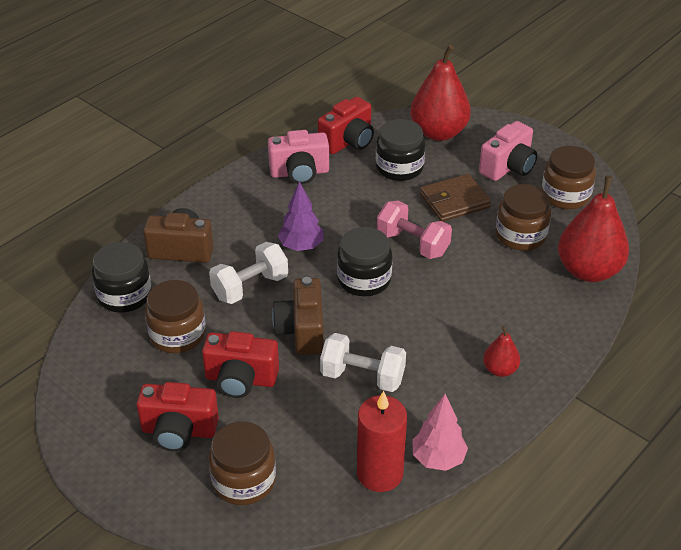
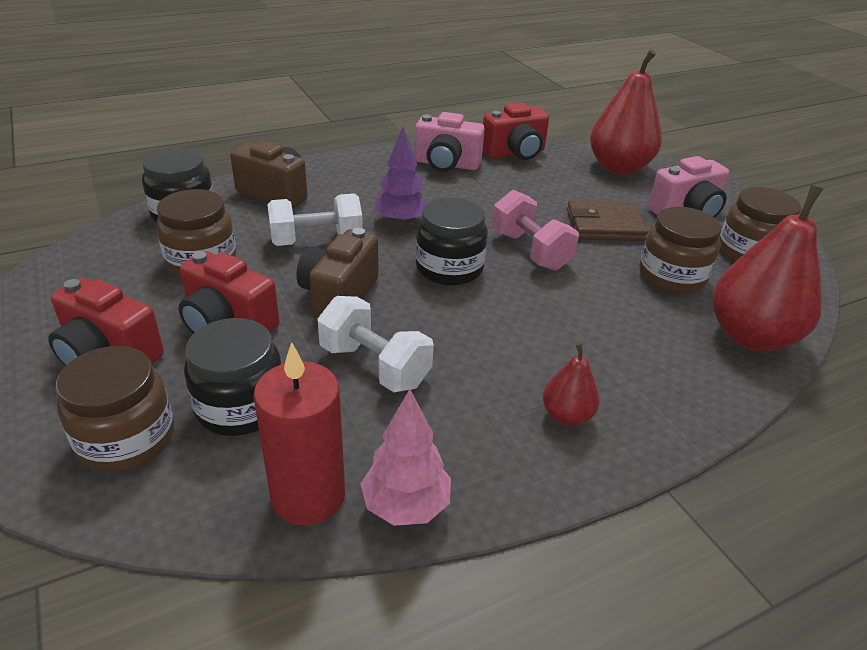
camera: 20 degrees right, 5 degrees down
(399, 167) = (557, 184): black jar -> black jar (240, 406)

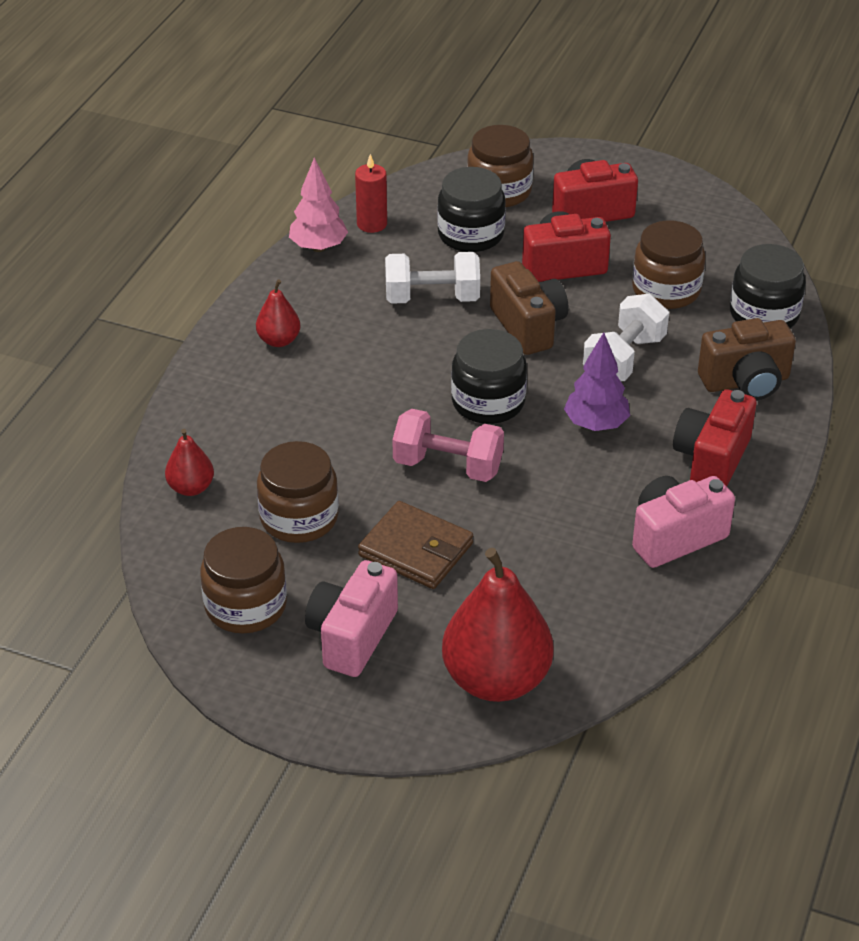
camera: 140 degrees right, 5 degrees up
(308, 496) = (372, 224): red candle -> red candle, size x0.63
(515, 153) = (637, 617): red camera -> red camera (711, 459)
(604, 225) = (416, 549): brown wallet -> brown wallet turned 75 degrees clockwise
(750, 336) = (191, 488): red pear -> red pear, size x0.49

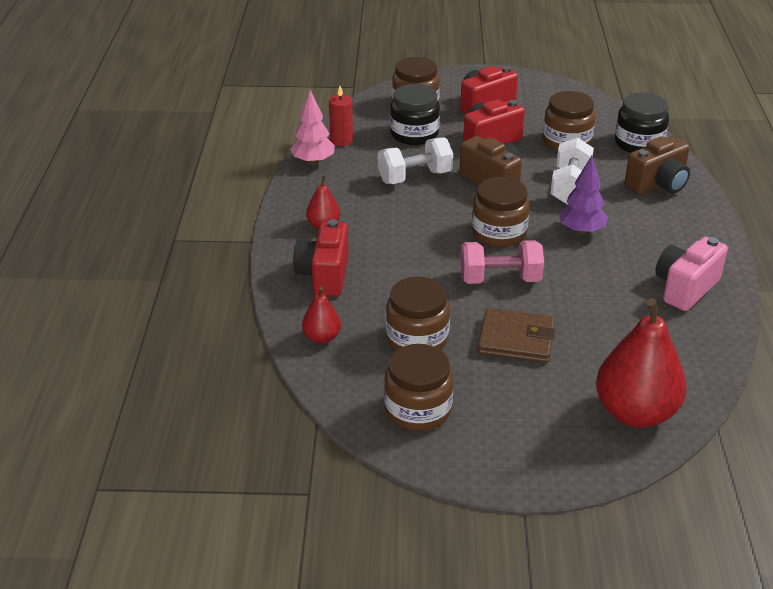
camera: 20 degrees left, 5 degrees down
(352, 636) = (511, 410): pink camera -> none
(488, 402) = (499, 233): black jar -> brown jar
(711, 459) = (671, 235): red camera -> red camera (324, 275)

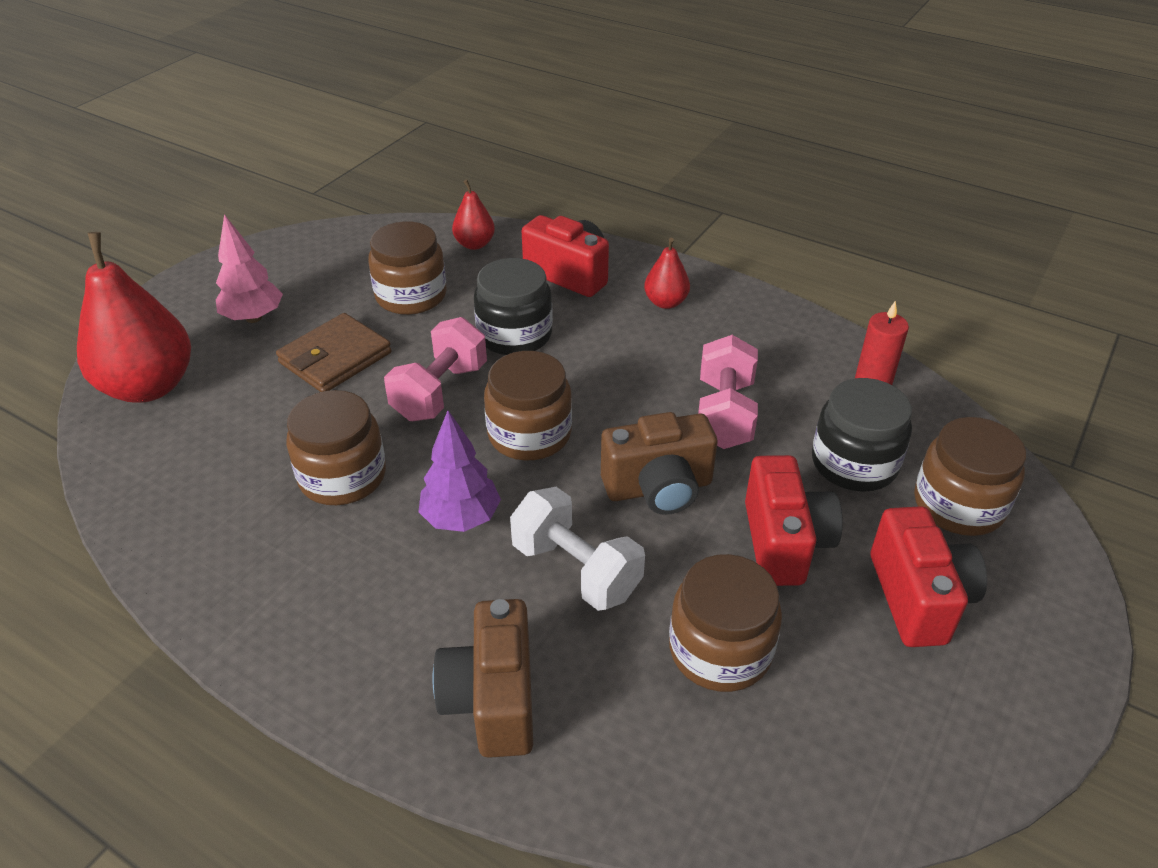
camera: 120 degrees right, 5 degrees up
(313, 162) = (825, 340): pink tree -> pink tree (253, 318)
(415, 177) = (724, 414): white dumbbell -> pink dumbbell
(418, 409) = (323, 262): brown jar -> brown jar (342, 476)
(639, 143) = (645, 769): black jar -> black jar (514, 335)
(685, 288) = (247, 553): pink camera -> none

